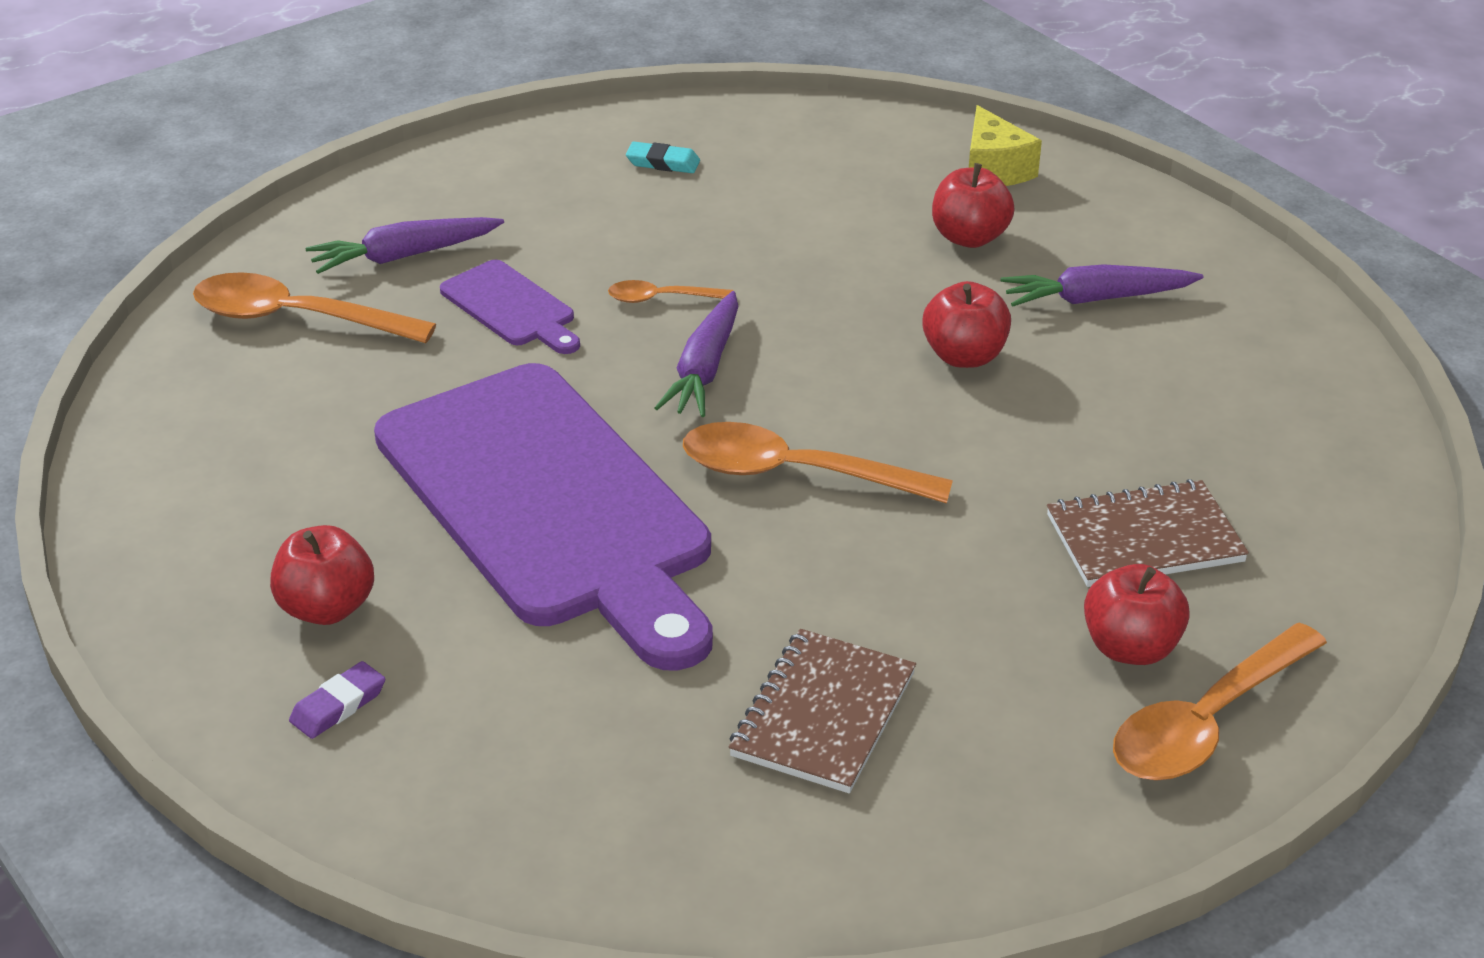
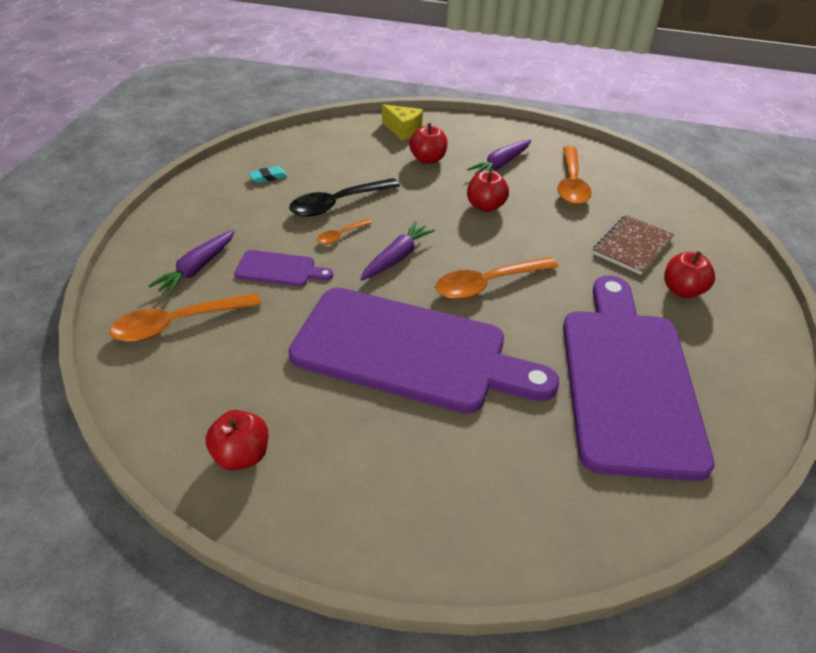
camera: 40 degrees left, 5 degrees up
(326, 608) = (372, 463): red apple -> red apple (241, 455)
(338, 705) = (440, 509): purple eraser -> none
(704, 369) = (397, 257): purple carrot -> purple carrot turned 120 degrees counterclockwise
(718, 248) = (337, 204): none -> black spoon
(823, 715) = (628, 381): brown notebook -> purple cutting board
(1206, 723) = (739, 305): orange spoon -> orange spoon (571, 184)

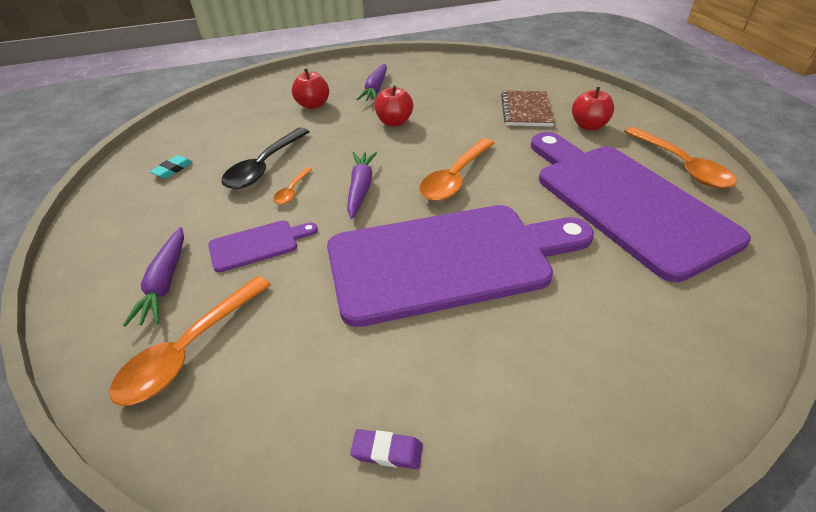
camera: 30 degrees left, 0 degrees up
(241, 455) = (387, 451): red apple -> purple eraser
(403, 130) = (270, 91): yellow cheese -> none
(571, 184) = (441, 85): orange spoon -> orange spoon (681, 166)

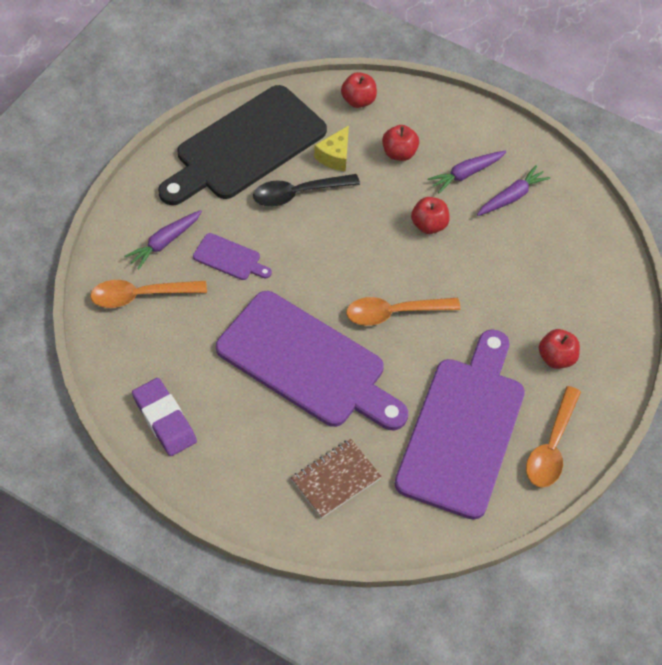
camera: 45 degrees right, 15 degrees up
(172, 169) = (246, 146): turquoise eraser -> black cutting board
(240, 100) = (358, 100): none -> red apple
(265, 132) = (335, 156): none -> yellow cheese
(292, 191) = (290, 232): orange spoon -> none
(360, 188) = (329, 267): purple carrot -> purple carrot (511, 197)
(387, 451) = (164, 419): purple eraser -> purple eraser, size x2.06
(526, 110) = (539, 301): brown notebook -> brown notebook (336, 479)

